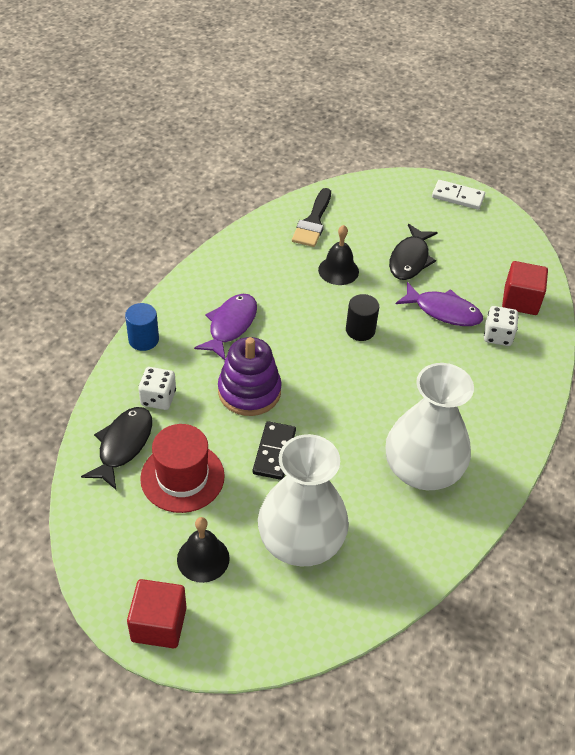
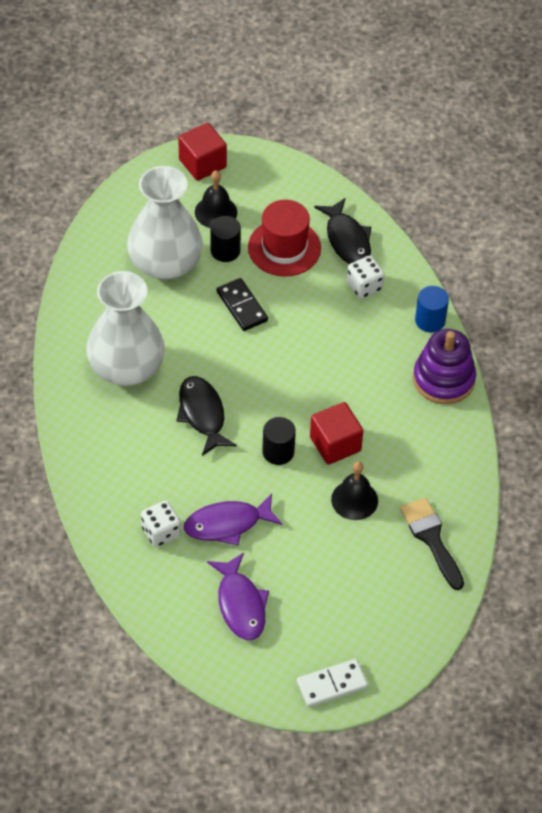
camera: 140 degrees right, 5 degrees up
(230, 325) = (381, 380): purple fish -> purple fish (240, 604)
(235, 512) = (225, 251): none -> black cylinder
(249, 391) = (307, 337): purple stacking toy -> purple stacking toy (443, 379)
(410, 259) = (305, 562): black fish -> black fish (202, 414)
(520, 300) = (170, 589): red cube -> red cube (335, 444)

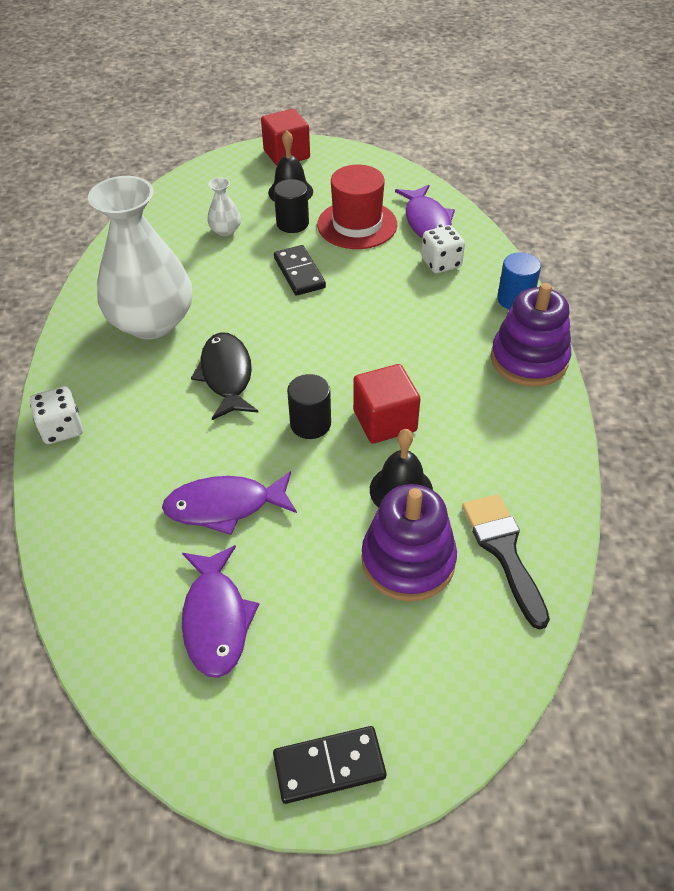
camera: 10 degrees right, 5 degrees down
(161, 532) = (134, 509): white dice -> white dice (62, 428)
(165, 263) = (225, 230): white vase -> white vase, size x0.41
(332, 685) = (329, 766): white domino -> black domino
(347, 239) = (427, 222): black fish -> purple fish
(365, 552) = (408, 560): none -> purple stacking toy

